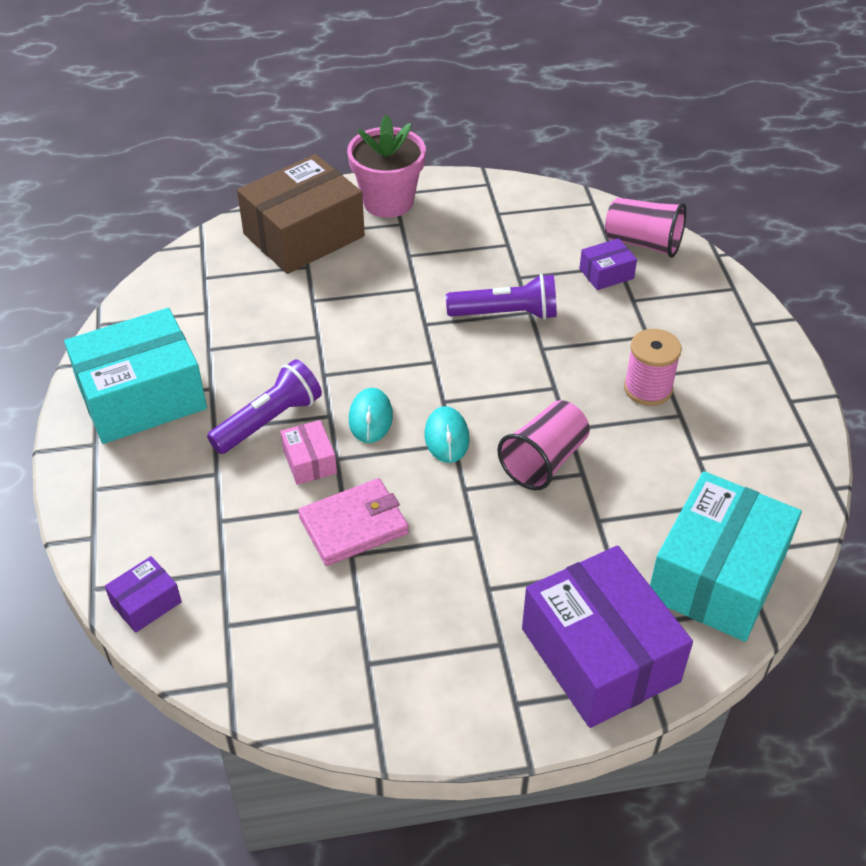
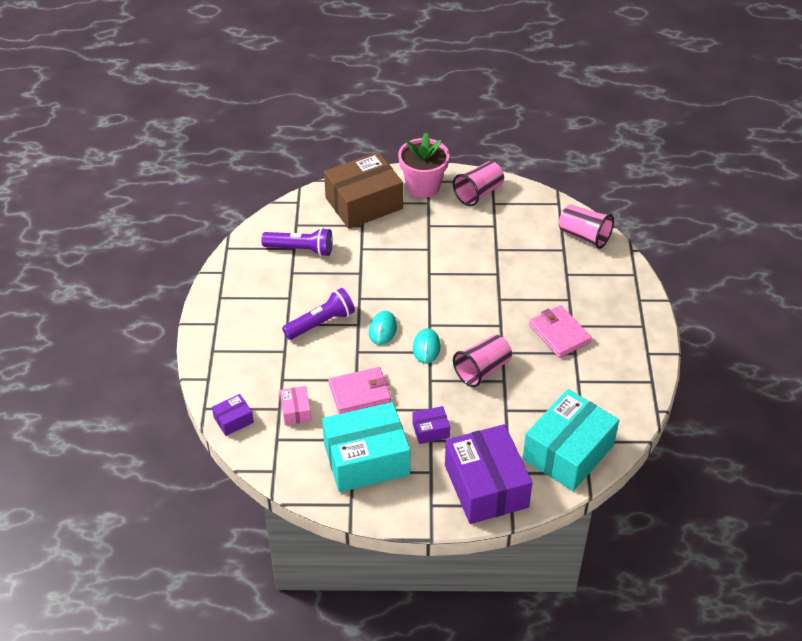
camera: 10 degrees right, 0 degrees up
(142, 397) = (247, 298): turquoise box -> turquoise box (366, 459)
(309, 461) = (341, 351): pink box -> pink box (296, 411)
(472, 202) = (478, 193): none -> pink cup
(506, 314) = (482, 273): purple flashlight -> purple flashlight (300, 249)
(606, 274) = (554, 254): purple box -> purple box (431, 430)
(648, 388) = (559, 333): pink spool -> pink wallet

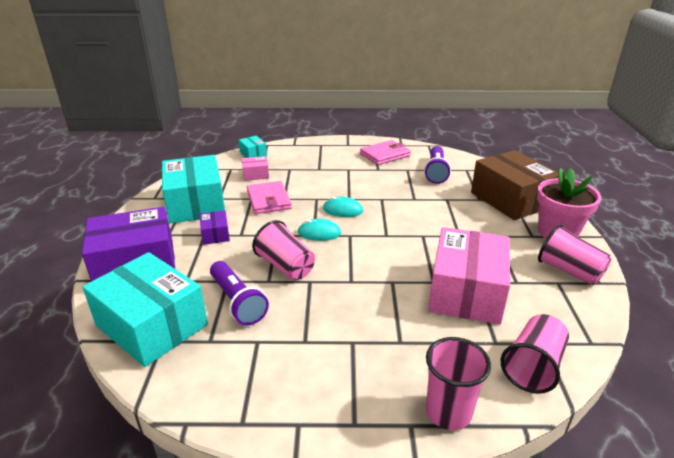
camera: 90 degrees right, 15 degrees down
(233, 420) = (253, 154): purple box -> turquoise box
(321, 323) = (349, 182): purple flashlight -> purple flashlight (237, 302)
(509, 256) = (466, 292): none -> pink box
(559, 333) = (338, 328): pink wallet -> pink wallet (385, 155)
(627, 281) = (448, 412): none -> pink cup

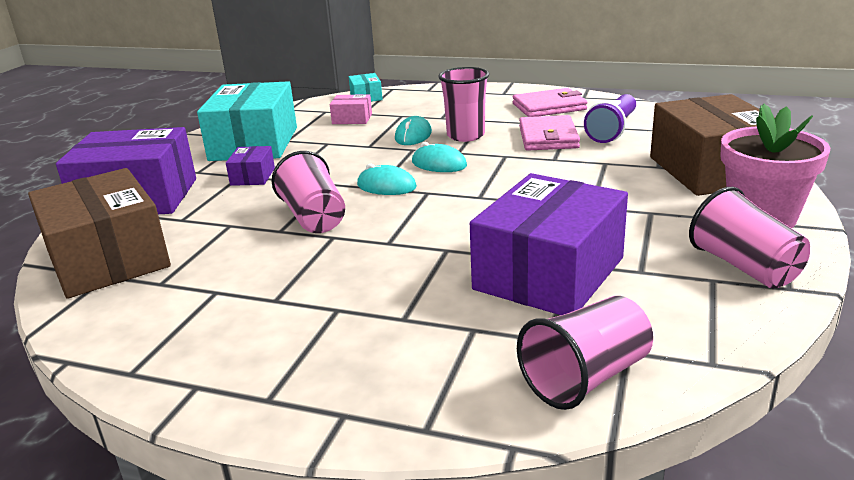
camera: 20 degrees right, 5 degrees down
(152, 325) = (108, 259): turquoise box -> brown box
(237, 302) = (224, 248): purple flashlight -> none
(269, 200) = (348, 146): pink wallet -> pink wallet (548, 137)
(309, 186) = (413, 135): none -> turquoise mouse
(448, 412) = (409, 410): pink cup -> pink cup (465, 135)
(466, 292) = (549, 273): pink box -> purple box

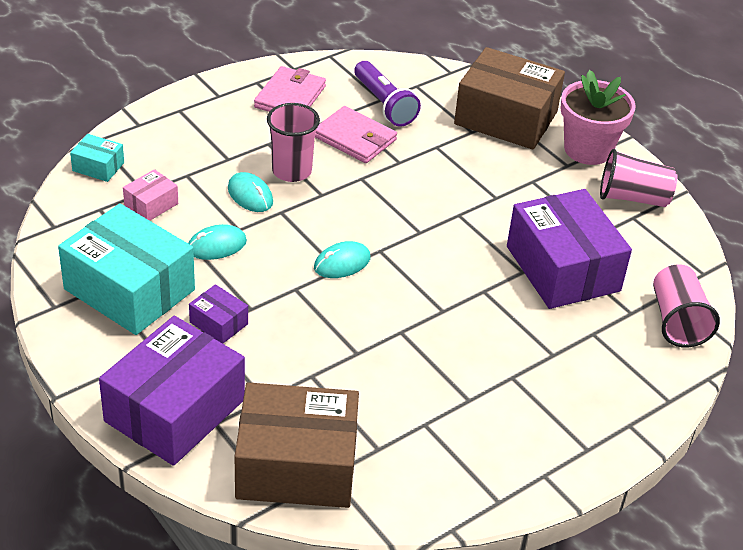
camera: 60 degrees left, 15 degrees up
(314, 217) = (355, 326): pink cup -> none
(439, 164) = (333, 216): turquoise mouse -> turquoise mouse (216, 245)

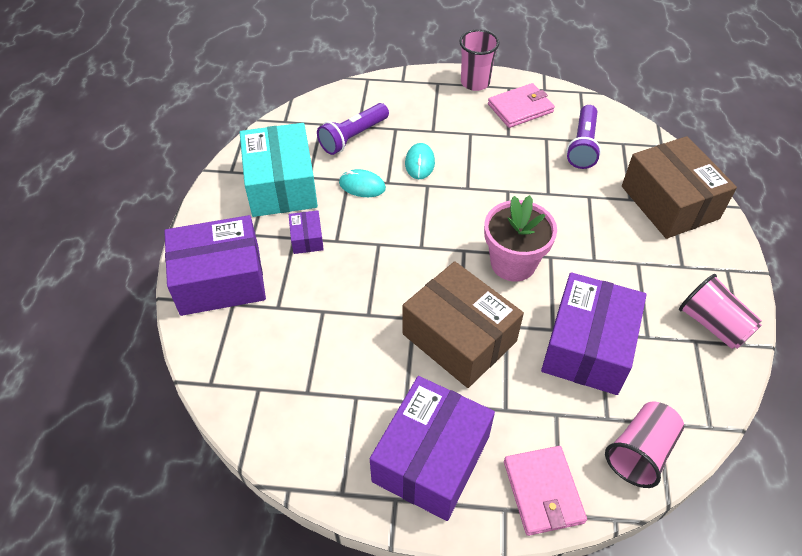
camera: 45 degrees right, 10 degrees up
(98, 167) = (349, 96): turquoise box -> none
(151, 204) = (353, 137): pink box -> purple flashlight
(292, 171) = (465, 161): pink cup -> pink cup (475, 82)
(296, 465) = (246, 367): brown box -> brown box (459, 337)
(342, 263) = (428, 244): turquoise mouse -> none
(355, 138) = (534, 160): pink wallet -> pink wallet (543, 492)
(538, 428) = (431, 458): none -> purple box
(588, 149) = (714, 263): pink flower pot -> pink flower pot (513, 263)

